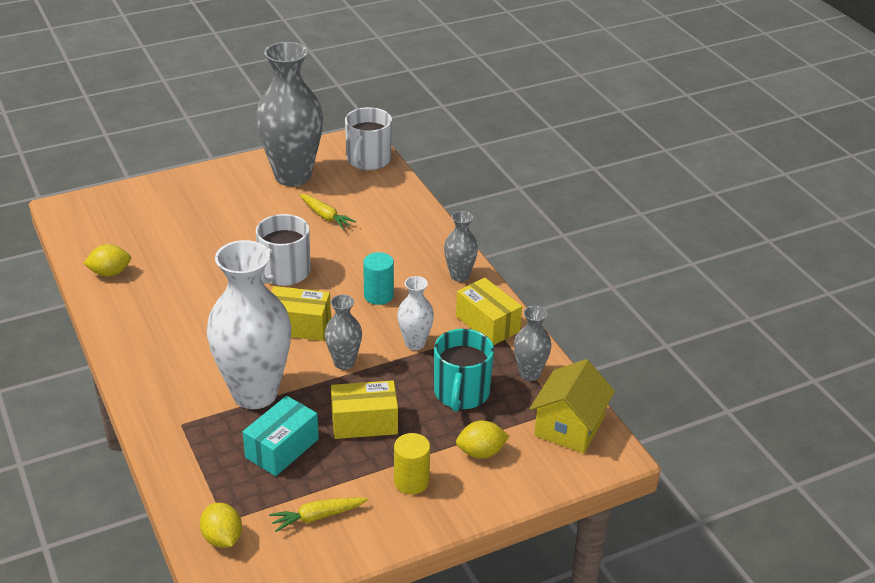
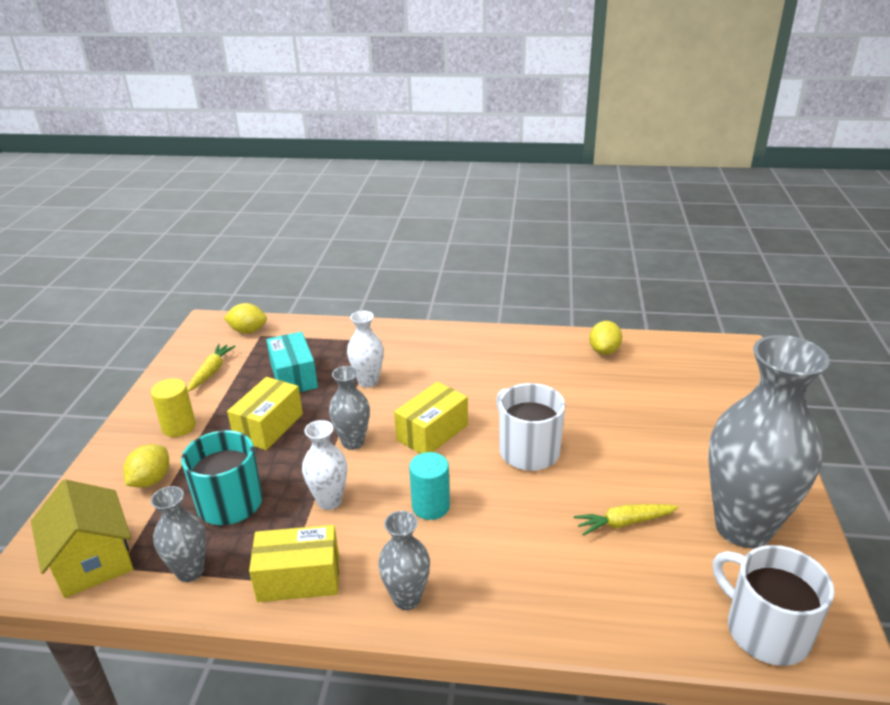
camera: 125 degrees right, 5 degrees down
(255, 393) = (368, 381): white vase -> white vase, size x0.47

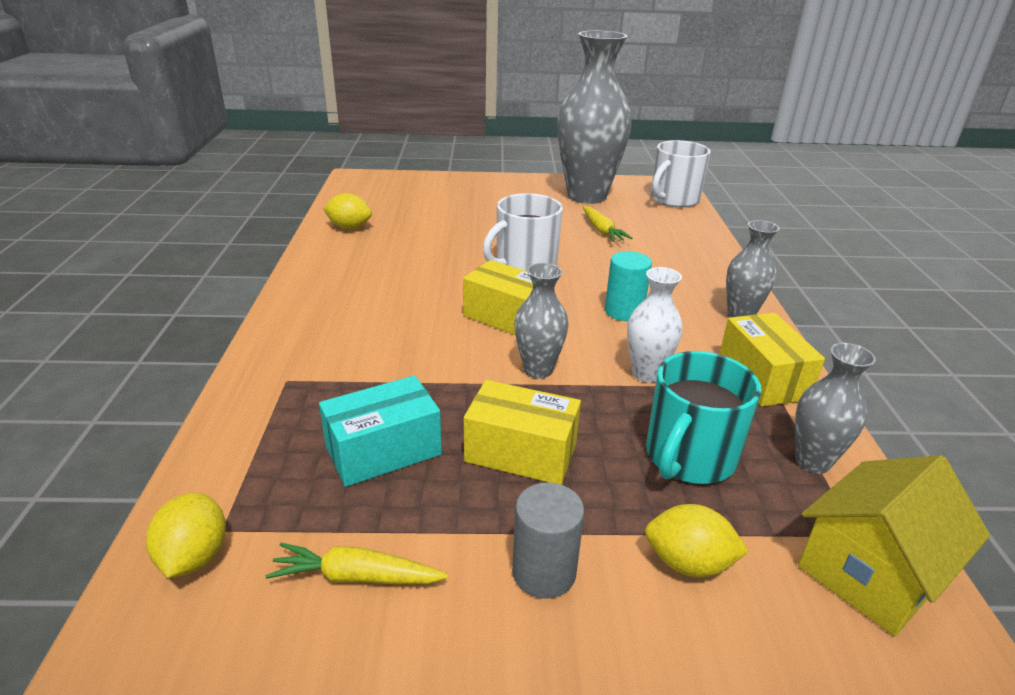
camera: 100 degrees left, 0 degrees up
(179, 427) = (544, 572): yellow cylinder -> grey cylinder
(368, 381) = (401, 373): white vase -> none

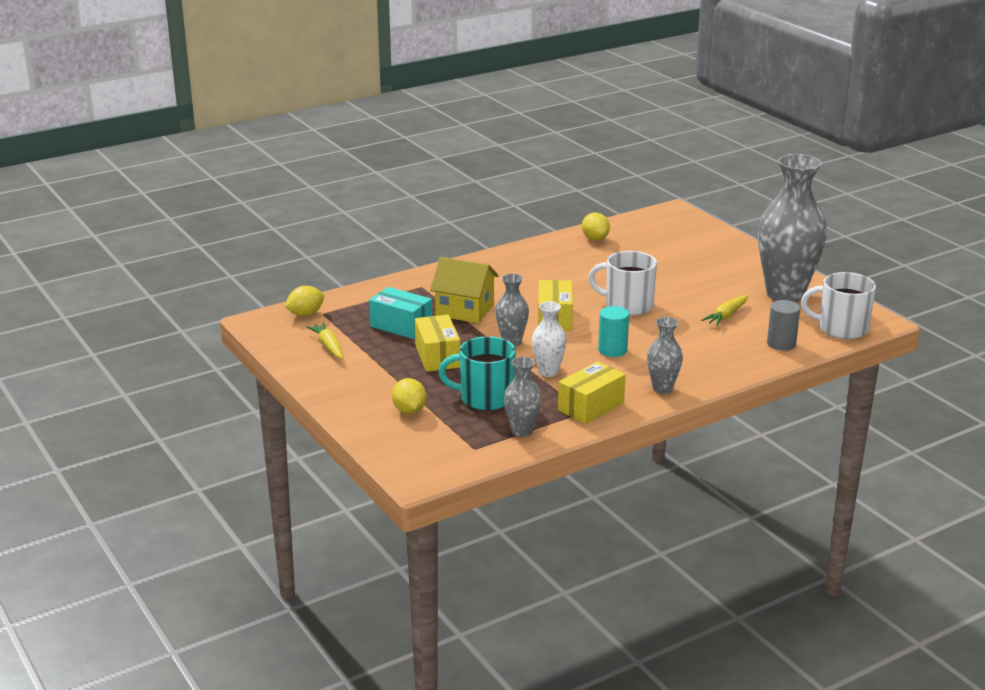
camera: 60 degrees right, 5 degrees down
(544, 572) = (370, 381): grey cylinder -> grey cylinder (781, 344)
(870, 572) = (451, 454): yellow house -> yellow house (465, 310)

